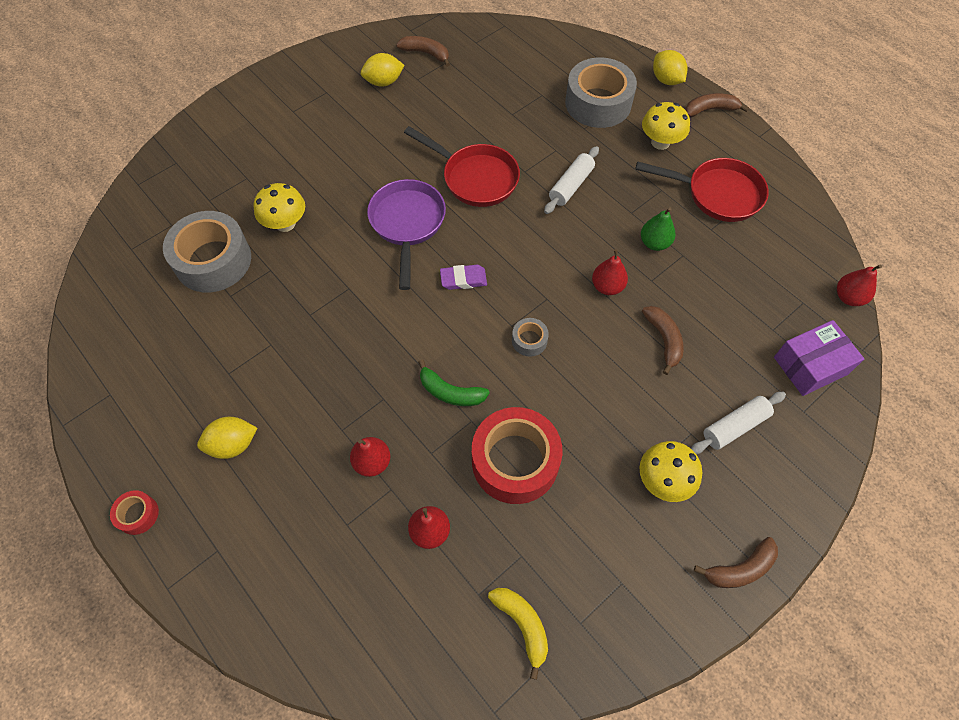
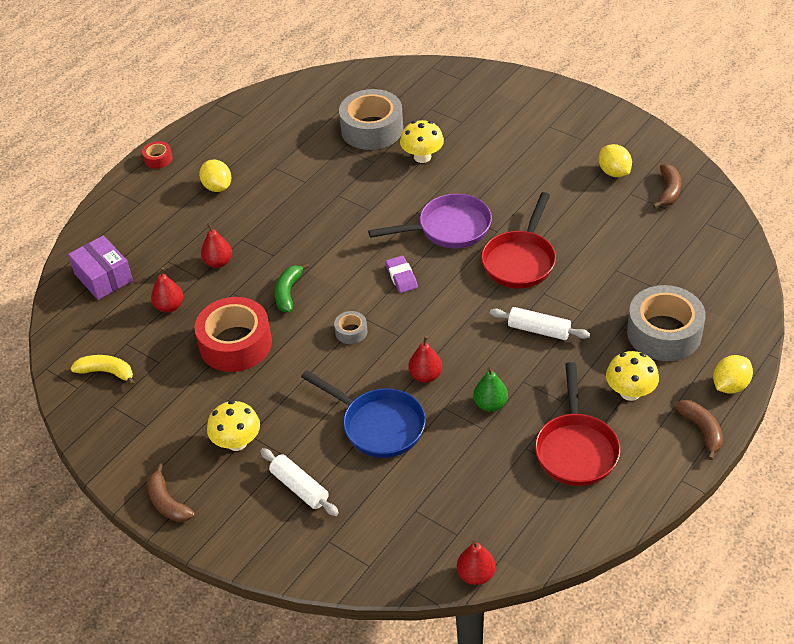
camera: 80 degrees right, 15 degrees down
(522, 625) = (106, 372): yellow banana -> yellow banana turned 120 degrees counterclockwise
(663, 340) = (378, 425): brown banana -> blue pan
(810, 365) = (381, 544): purple box -> purple box (103, 277)

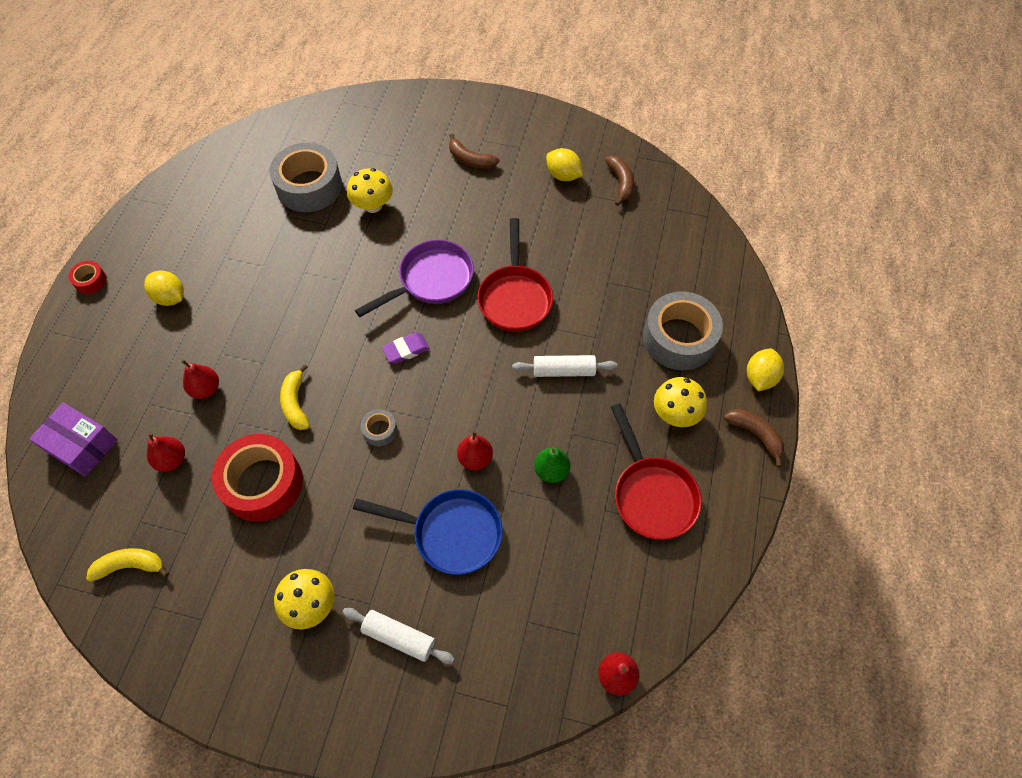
camera: 25 degrees left, 15 degrees up
(167, 502) = (263, 709): brown banana -> brown banana (470, 160)
(288, 292) = (296, 403): green banana -> yellow banana
(401, 277) = (406, 350): purple eraser -> purple eraser turned 75 degrees counterclockwise

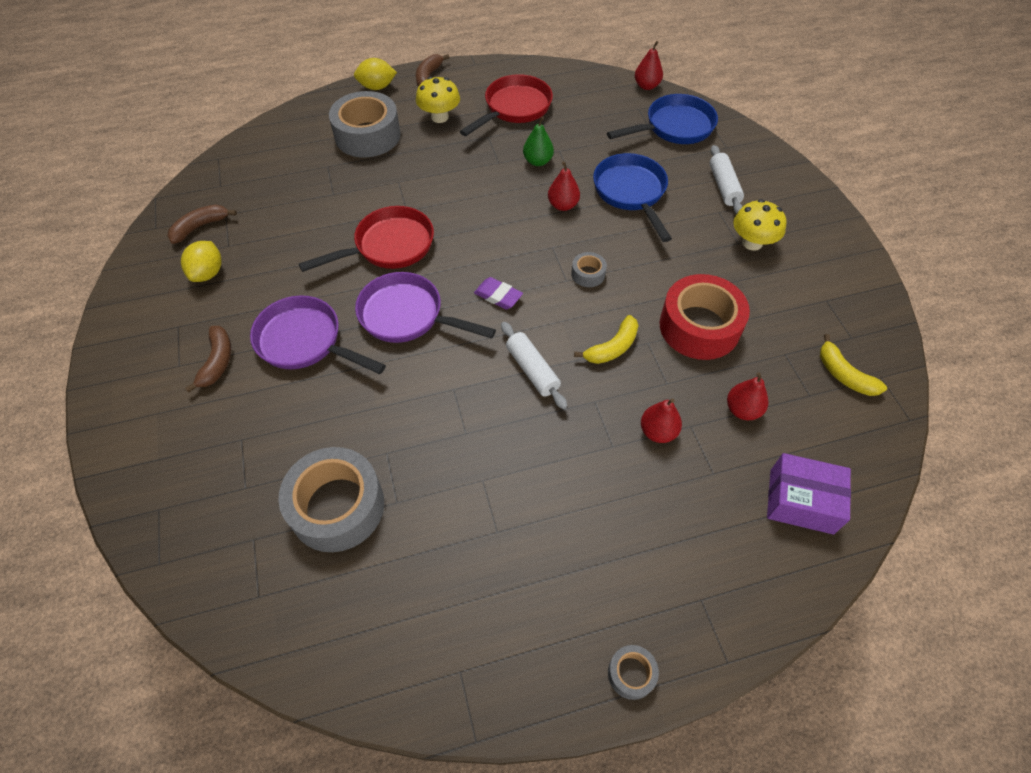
camera: 120 degrees left, 5 degrees down
(82, 446) = (801, 501): purple box -> purple box turned 75 degrees counterclockwise
(90, 281) = (631, 674): red tape -> grey tape
(170, 297) = (586, 551): yellow lemon -> none
(373, 205) = (334, 420): yellow mushroom -> none
(452, 211) = (305, 341): none -> purple pan
(522, 654) = (674, 127): none -> blue pan
(564, 371) = (445, 187): white rolling pin -> white rolling pin (532, 370)

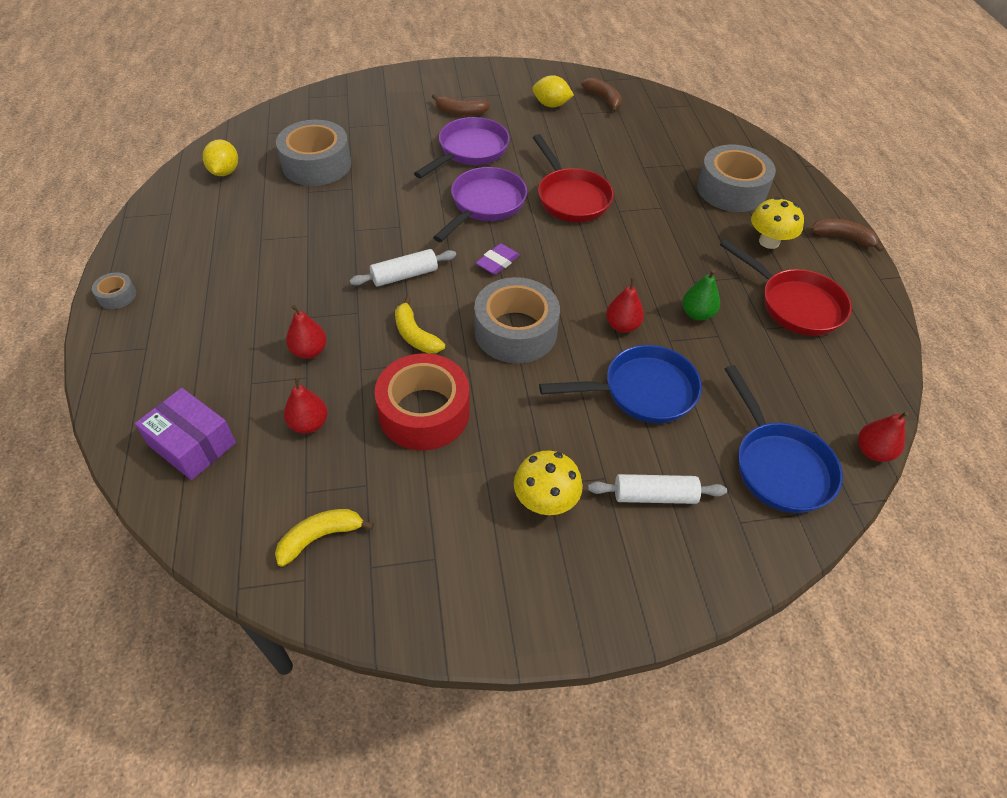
camera: 95 degrees right, 5 degrees down
(377, 87) = (815, 198): yellow lemon -> yellow lemon (225, 172)
(588, 274) = (515, 331): grey tape -> grey tape, size x2.24
(801, 501) = (193, 444): purple box -> purple box turned 75 degrees counterclockwise

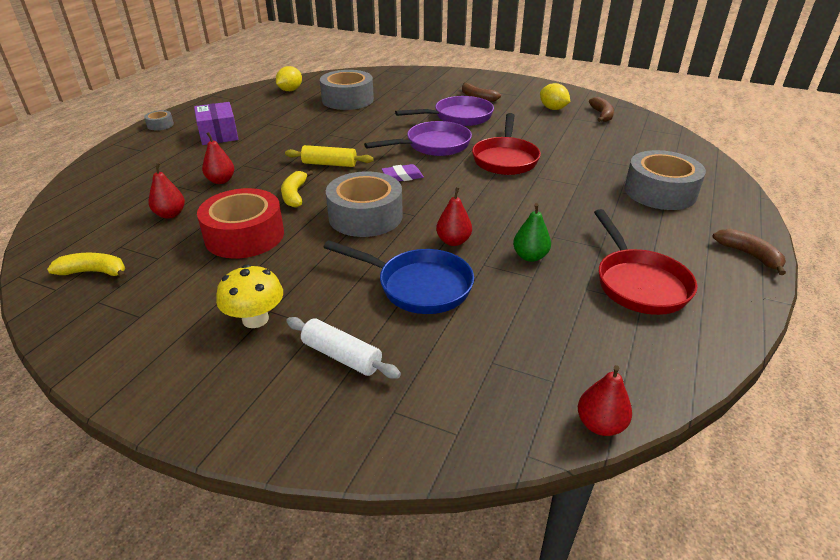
camera: 35 degrees right, 15 degrees down
(193, 444) = (99, 199): purple box -> purple box (218, 134)
(404, 275) = (329, 164): white rolling pin -> yellow rolling pin
(769, 242) = (660, 234): yellow mushroom -> none
(778, 465) = (482, 388): blue pan -> none

